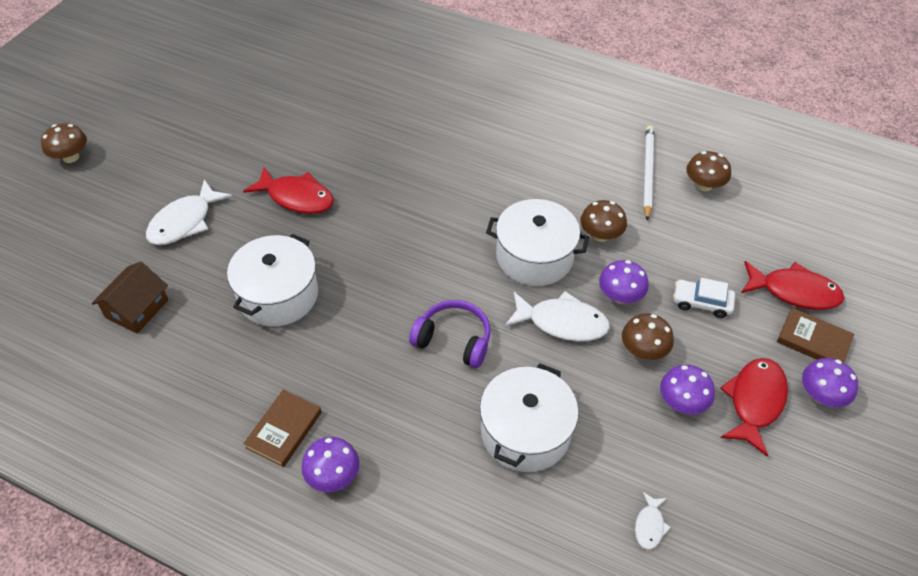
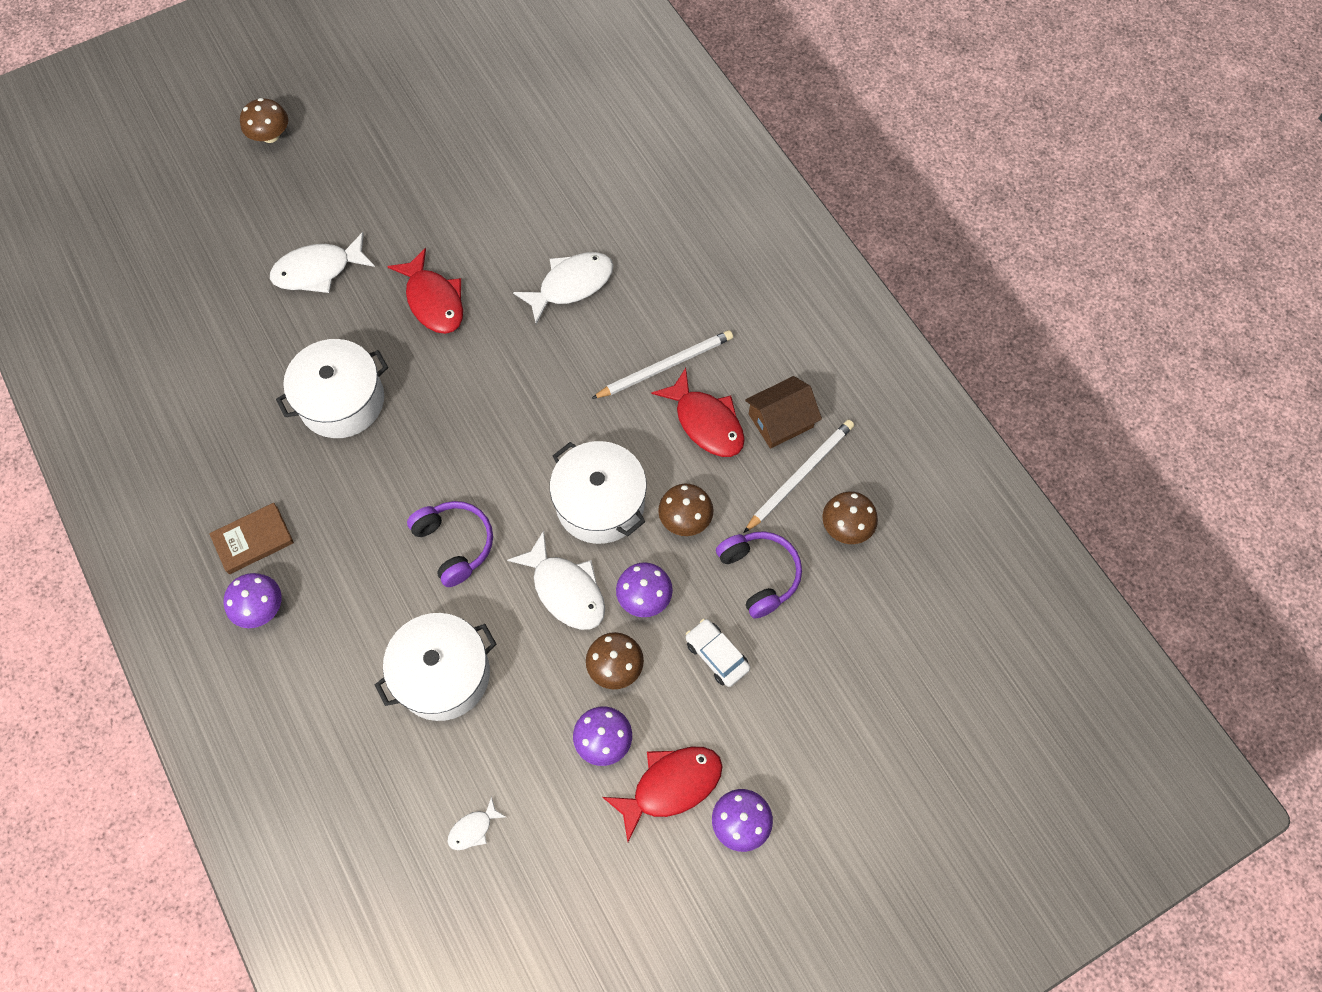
camera: 35 degrees right, 15 degrees up
(137, 308) = (220, 343): brown house -> brown house (780, 420)
(391, 142) = (571, 285): none -> white fish
(501, 156) = (665, 366): none -> white pencil
(680, 240) = (759, 575): none -> purple headphones
(794, 292) = (822, 704): red fish -> red fish (706, 422)
(813, 340) = (789, 766): brown book -> none

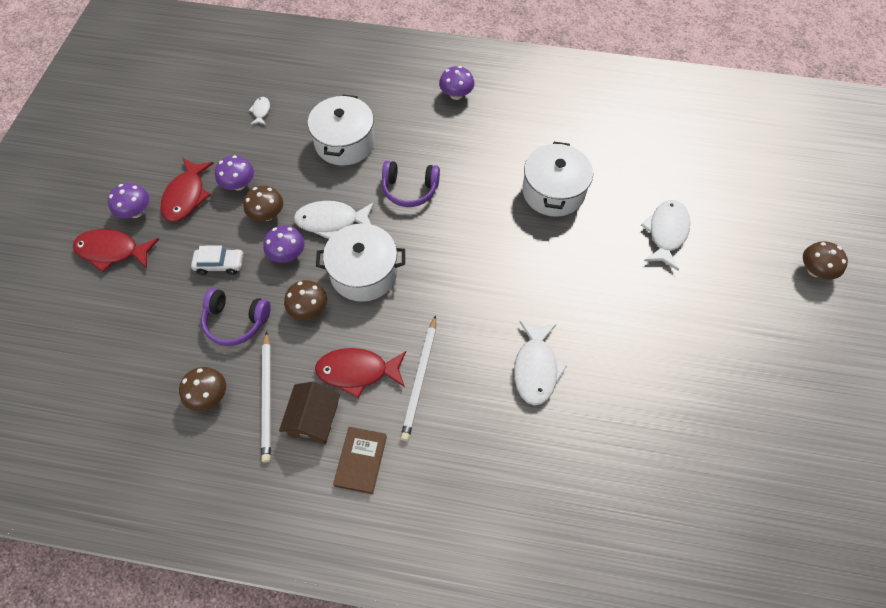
camera: 130 degrees right, 5 degrees down
(253, 540) = (498, 110): brown book -> brown book (361, 461)
(433, 300) = (590, 280): red fish -> red fish (112, 251)

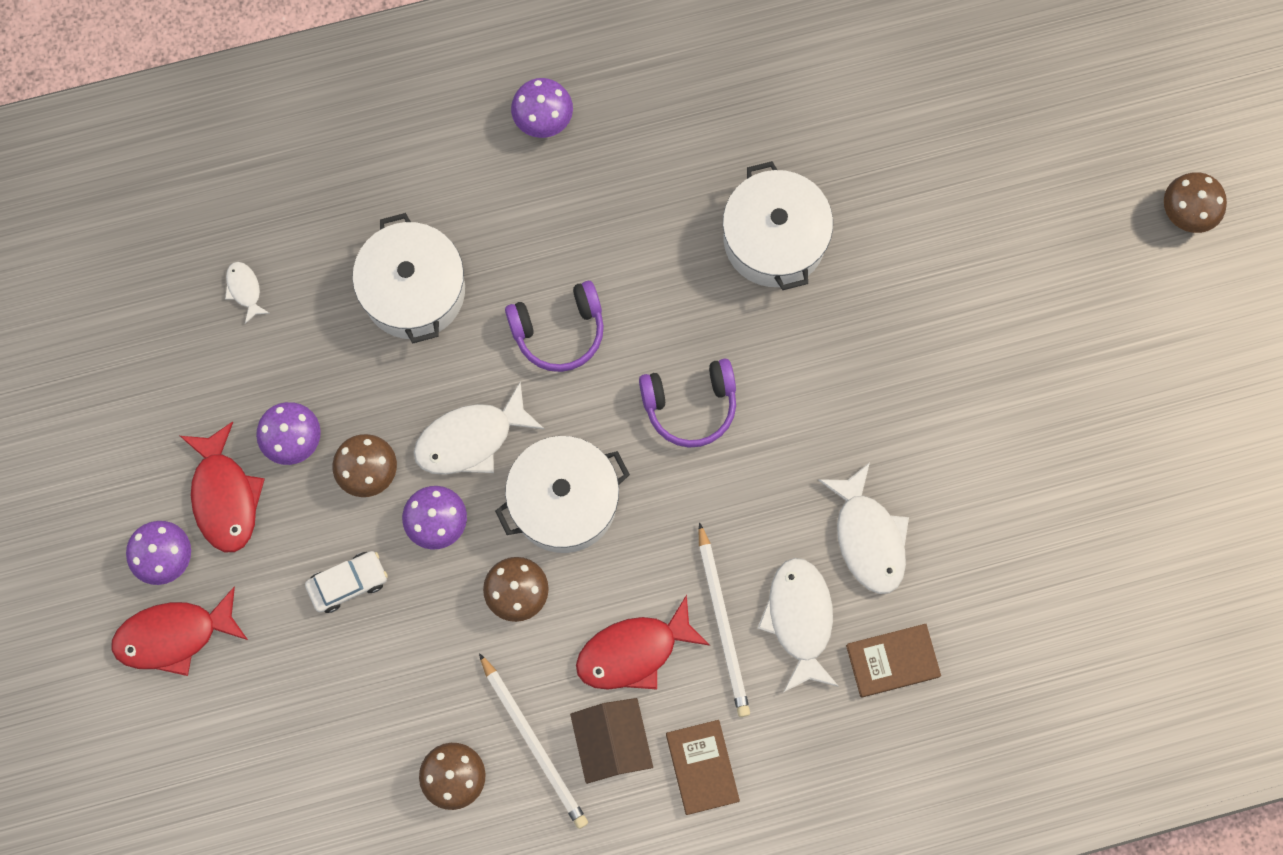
camera: 25 degrees left, 15 degrees up
(236, 321) = (425, 658): purple headphones -> purple headphones (690, 405)
(517, 450) = (892, 661): none -> brown book
(666, 233) = (964, 239): white fish -> white fish (799, 619)

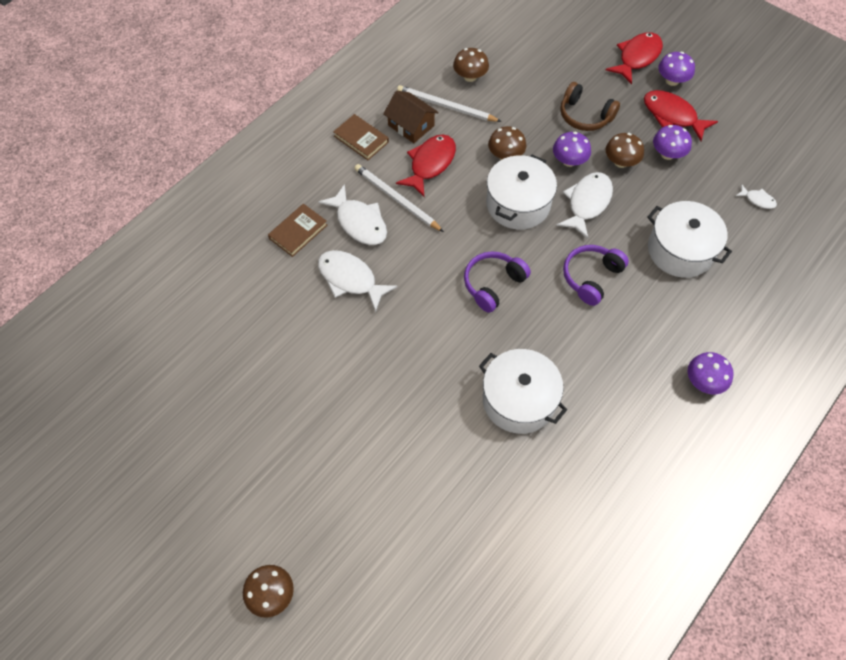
camera: 145 degrees right, 15 degrees down
(348, 583) = (585, 116): white car -> brown headphones

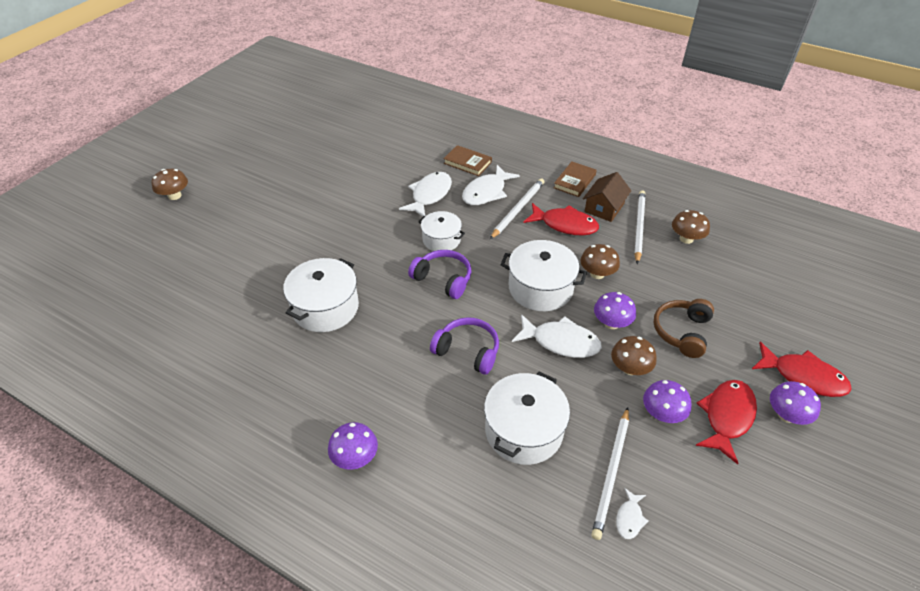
camera: 80 degrees right, 15 degrees down
(431, 277) = (441, 239): none -> white pot
(720, 201) = (611, 473): none -> white pencil

